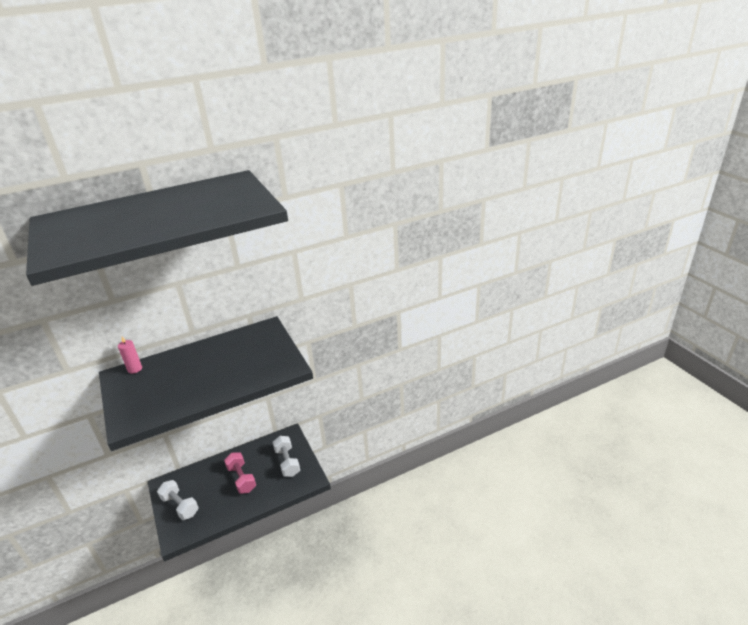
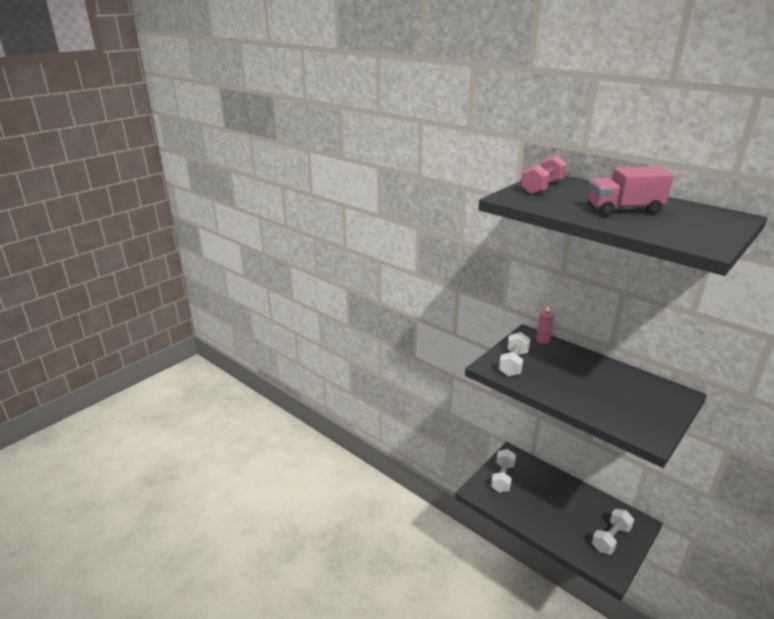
camera: 65 degrees right, 5 degrees down
(141, 404) = (513, 363): none -> white dumbbell
(164, 213) = (623, 210): none -> pink truck
(241, 479) = (561, 508): pink dumbbell -> pink dumbbell (542, 188)

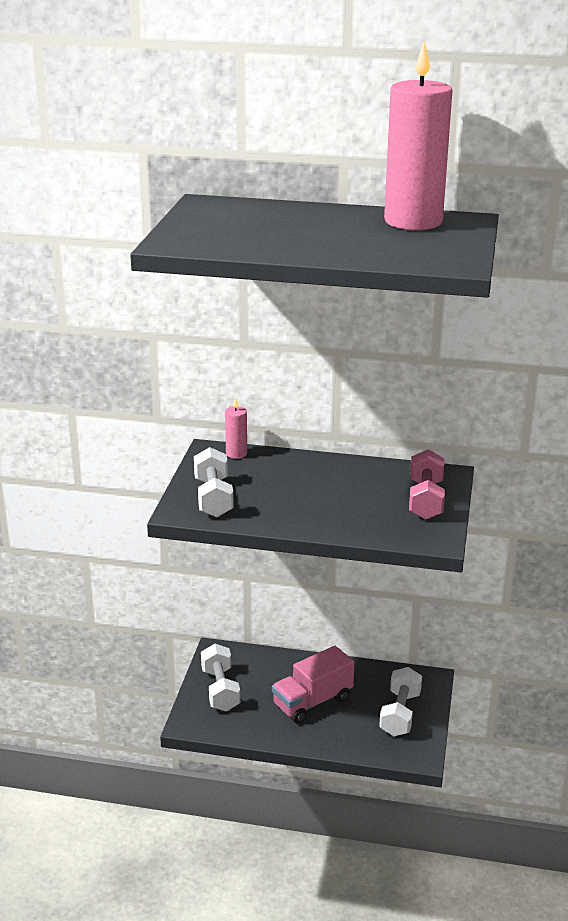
camera: 30 degrees left, 0 degrees up
(542, 188) = (206, 221): pink dumbbell -> pink dumbbell (425, 500)
(623, 210) = (333, 234): pink truck -> pink truck (312, 702)
(691, 211) = (413, 221): none -> pink candle

